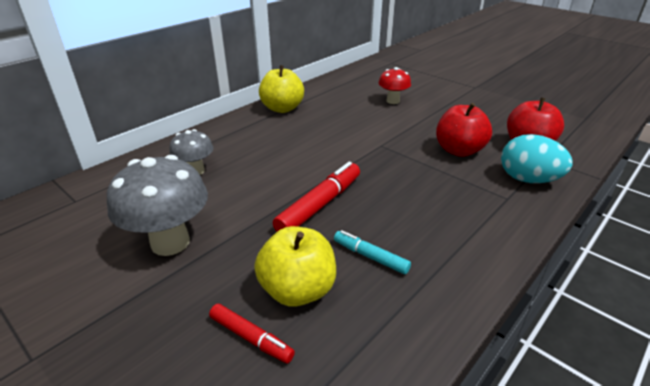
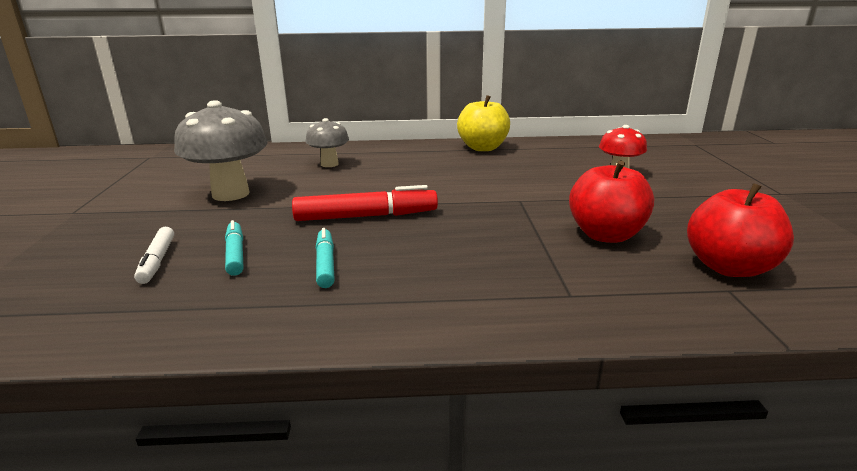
camera: 45 degrees right, 10 degrees down
(251, 338) = (157, 261): red marker -> white marker
(297, 290) = (235, 254): yellow apple -> turquoise marker
(528, 179) = (644, 293): turquoise egg -> none

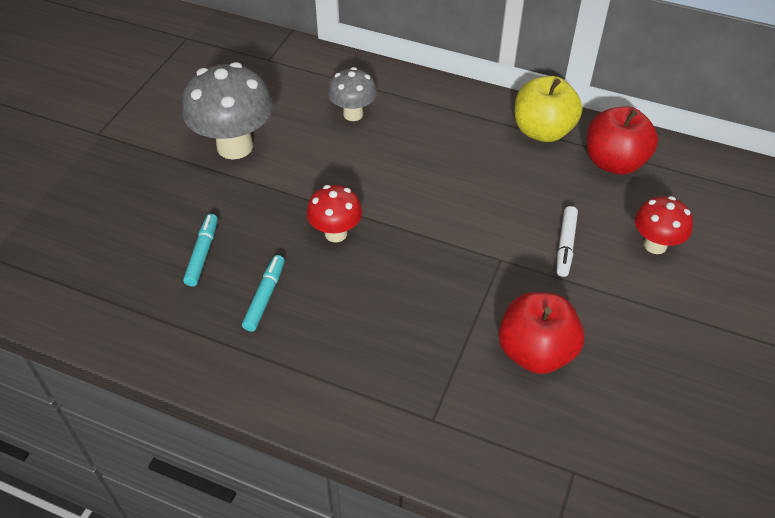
camera: 25 degrees right, 25 degrees up
(157, 261) = (142, 241): white marker -> white marker (565, 245)
(366, 216) = (336, 233): red marker -> red mushroom
(729, 267) = (605, 445): red apple -> red apple (614, 162)

